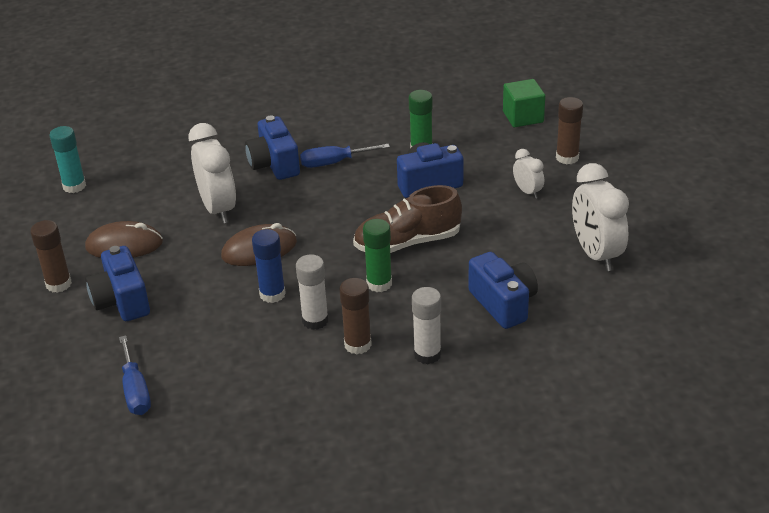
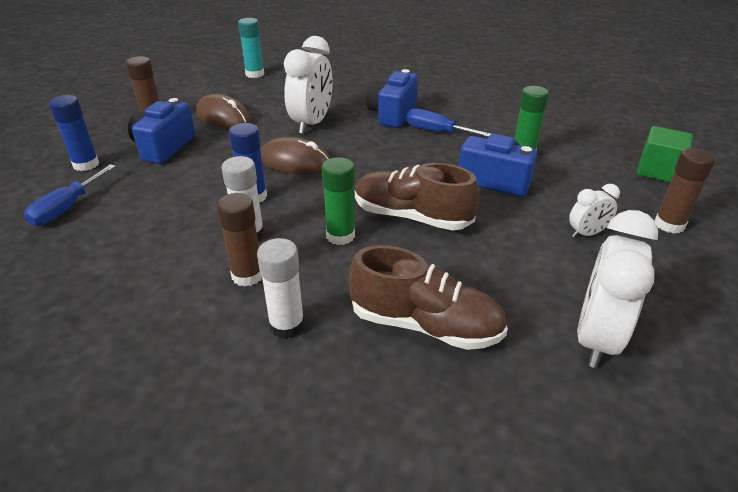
camera: 40 degrees right, 0 degrees up
(78, 354) = (86, 164): none -> blue glue stick
(503, 304) = (425, 325): blue camera -> brown shoe
(527, 191) = (586, 234): white clock -> white clock turned 60 degrees clockwise

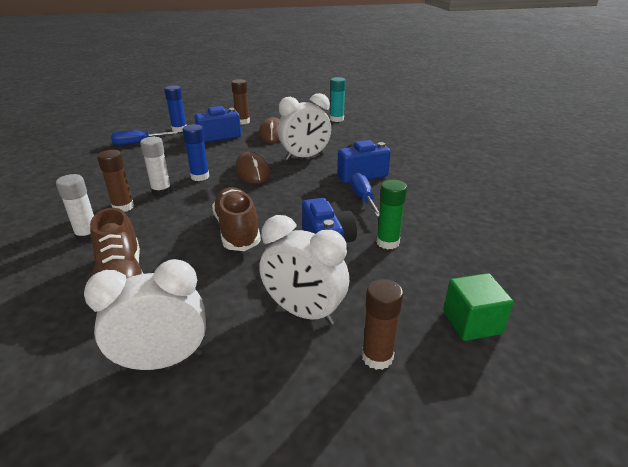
camera: 50 degrees right, 5 degrees down
(340, 236) = (188, 216): green glue stick -> none
(586, 234) = (304, 312): white clock -> white clock, size x1.95

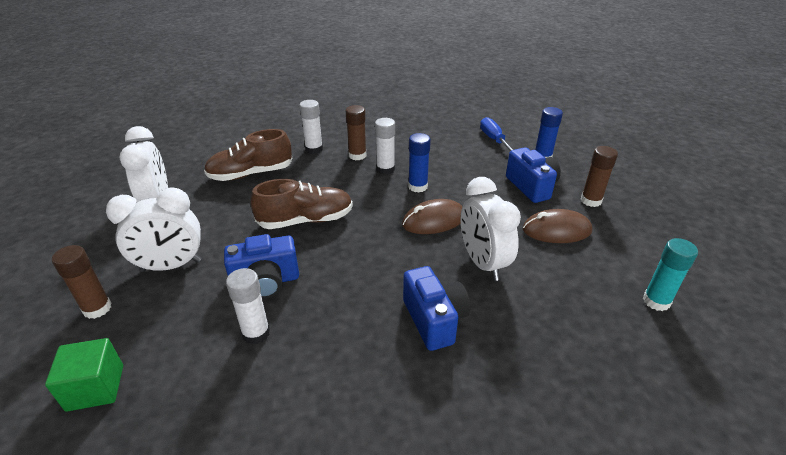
camera: 90 degrees right, 5 degrees up
(304, 312) = (171, 266): white clock -> white clock turned 135 degrees counterclockwise
(363, 198) = (364, 318): blue screwdriver -> none
(387, 242) = (256, 333): green glue stick -> white glue stick

